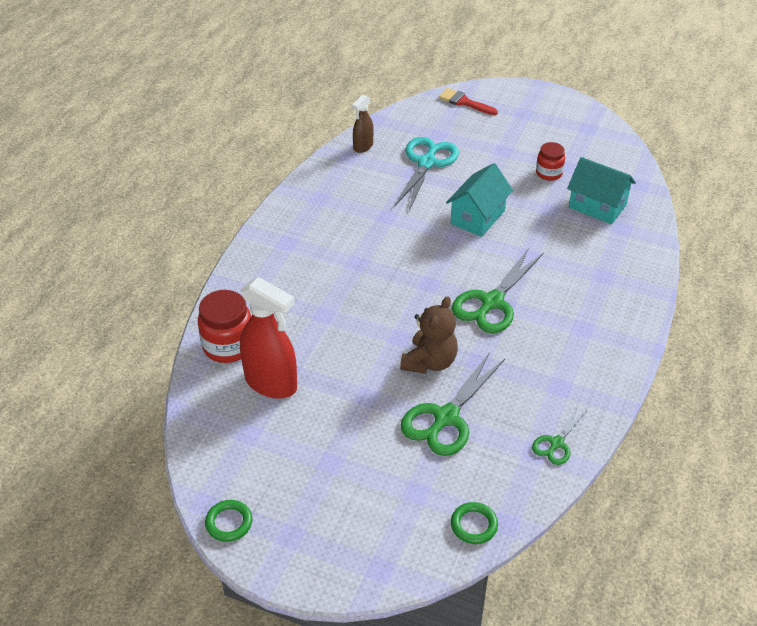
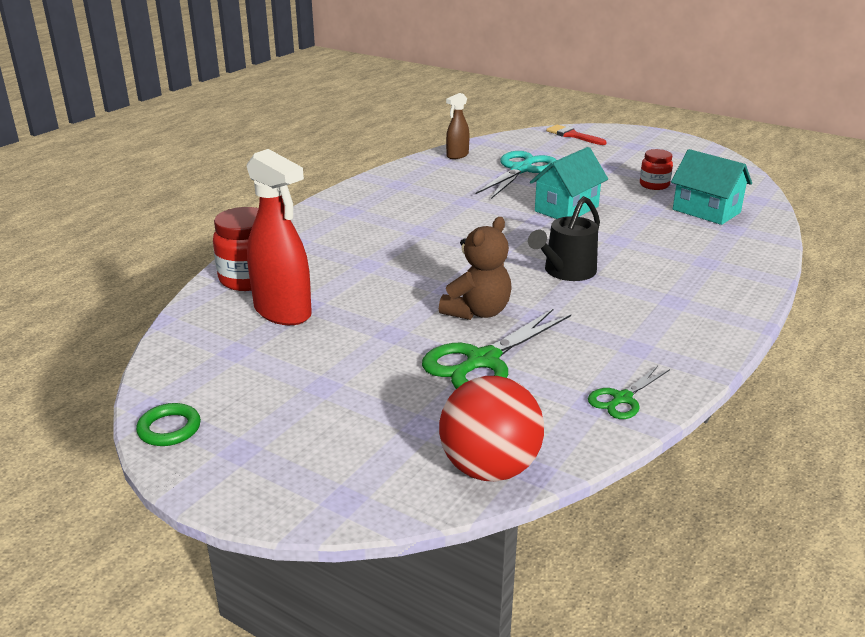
camera: 10 degrees right, 15 degrees down
(474, 525) = (489, 468): green ring -> red ball
(492, 302) = (566, 271): green scissors -> black watering can

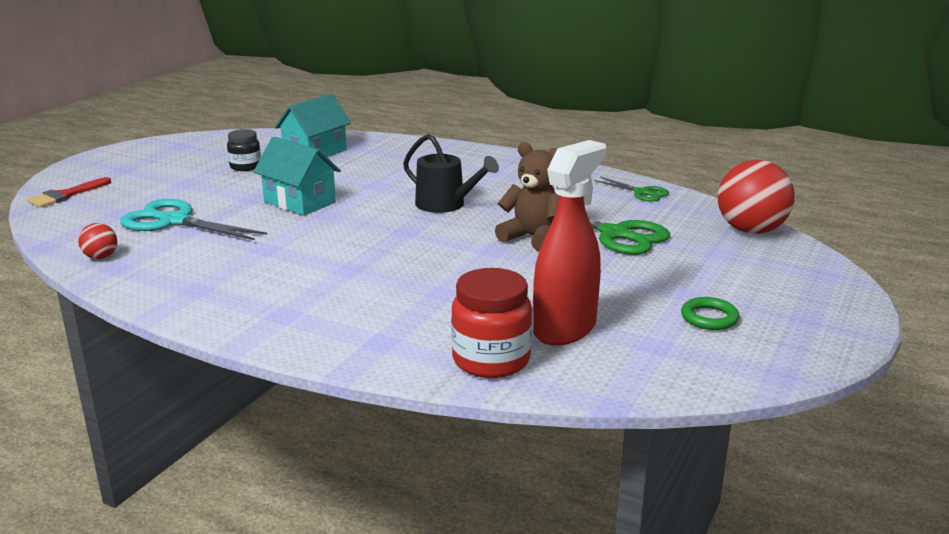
camera: 95 degrees left, 5 degrees down
(169, 429) = (803, 358): green ring -> green ring (709, 318)
(457, 155) = (101, 257): brown spray bottle -> red ball
(654, 185) = (245, 167): red jar -> black jar

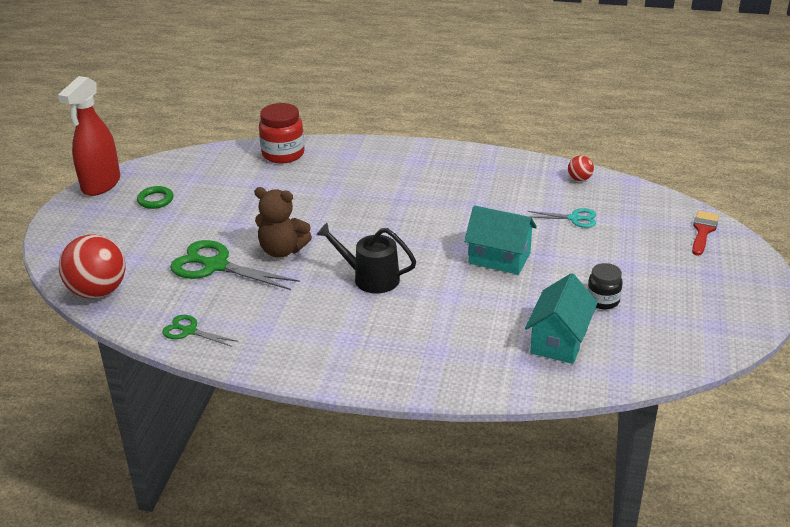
camera: 165 degrees right, 10 degrees up
(174, 221) = (574, 218): turquoise scissors -> turquoise scissors, size x0.55
(565, 329) = (245, 178): red spray bottle -> red spray bottle (101, 185)

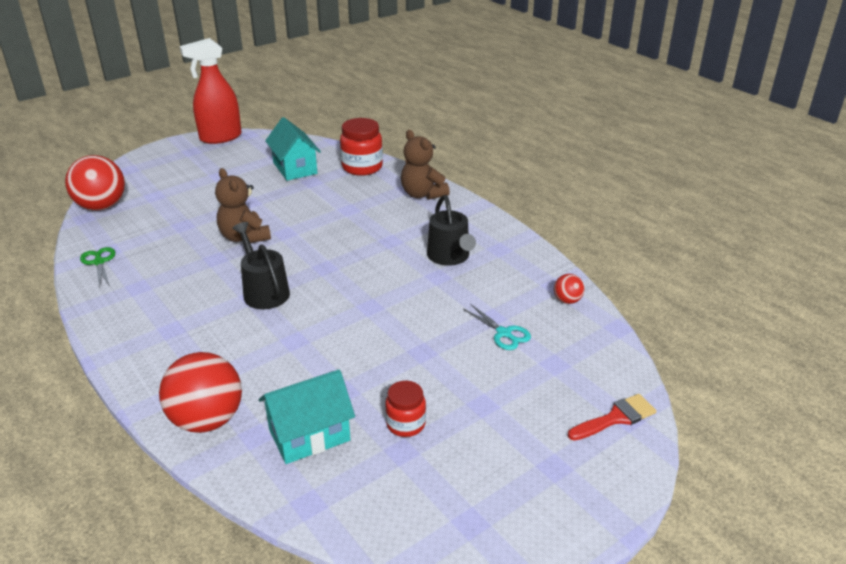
camera: 40 degrees right, 0 degrees up
(155, 200) = (232, 162): green ring -> none
(216, 266) = (188, 226): green scissors -> none
(368, 154) = (422, 194): none -> brown teddy bear
(462, 188) = (450, 256): none -> black watering can
(480, 373) = (207, 420): none -> red ball
(499, 258) = (382, 332): turquoise house -> turquoise house (295, 168)
(603, 301) = (405, 424): black jar -> red jar

